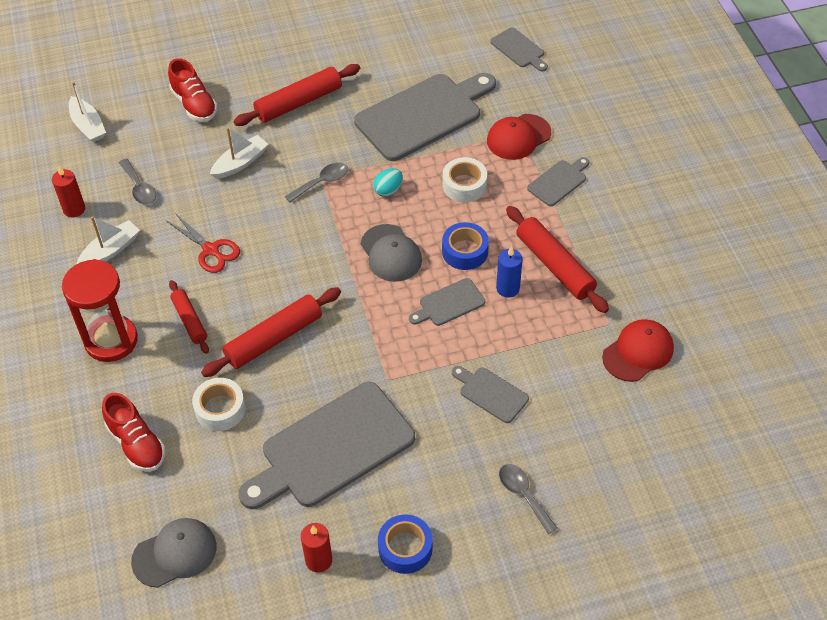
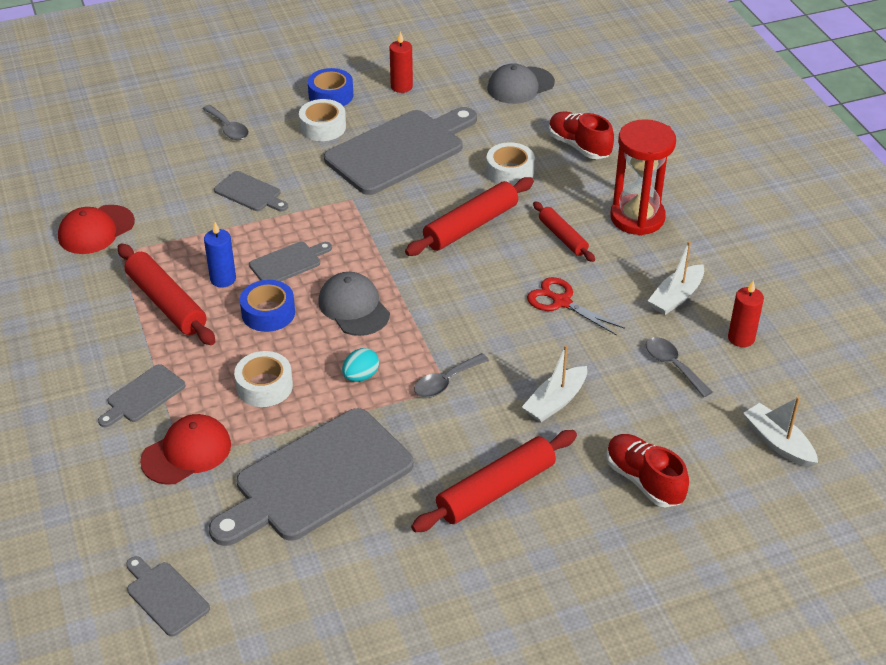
camera: 175 degrees right, 10 degrees down
(415, 491) = (323, 127): none -> white tape

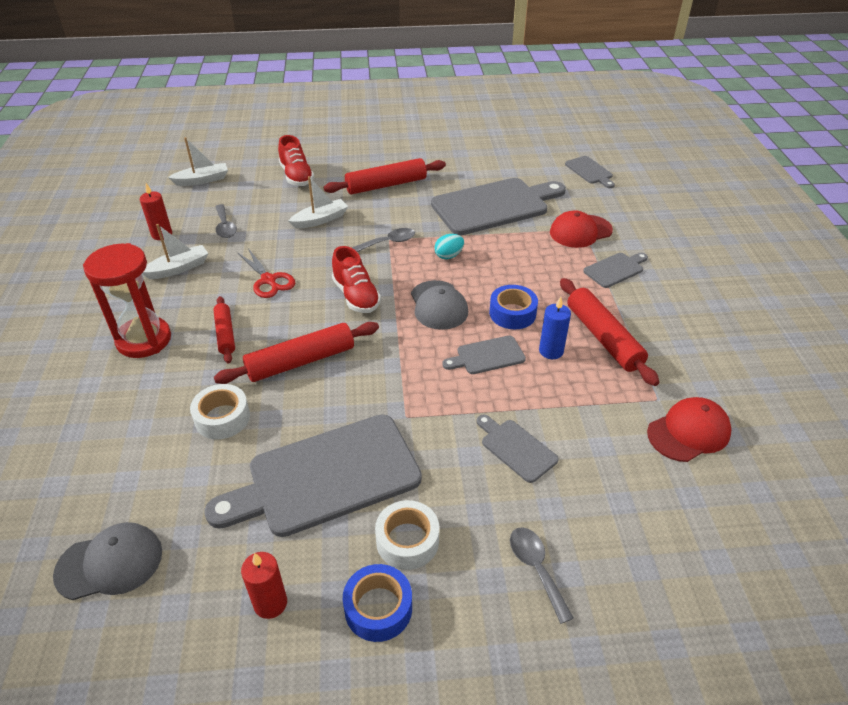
camera: 165 degrees left, 0 degrees up
(264, 386) = (522, 261): white tape -> none
(579, 146) = (123, 438): red shoe -> red shoe (356, 296)
(778, 442) = (202, 180): white boat -> white boat turned 90 degrees counterclockwise

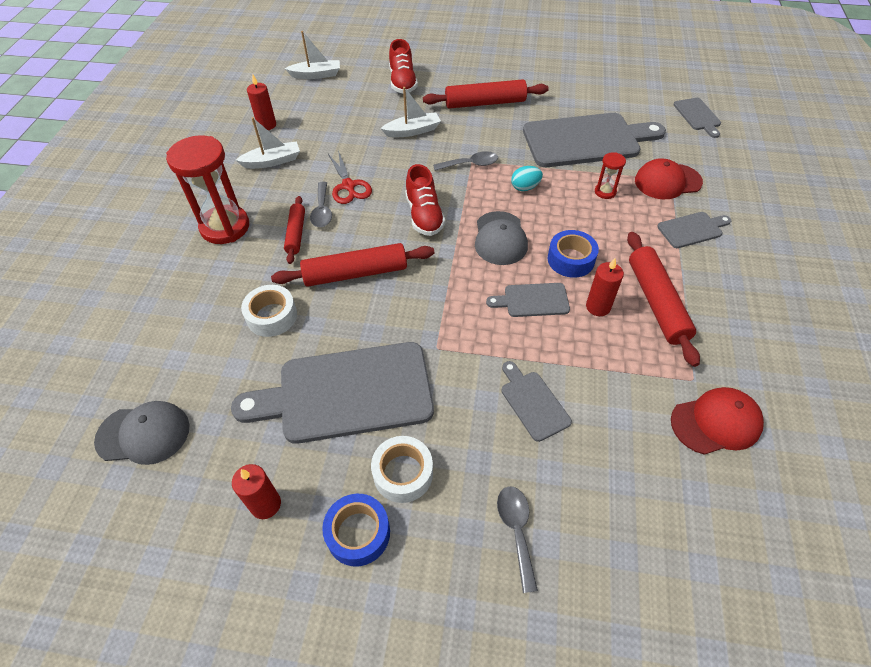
camera: 15 degrees right, 10 degrees up
(225, 226) = (324, 125): grey spoon -> grey spoon (322, 211)
(526, 248) = (605, 192): none -> red hourglass
(551, 351) = (598, 307): blue candle -> red candle

